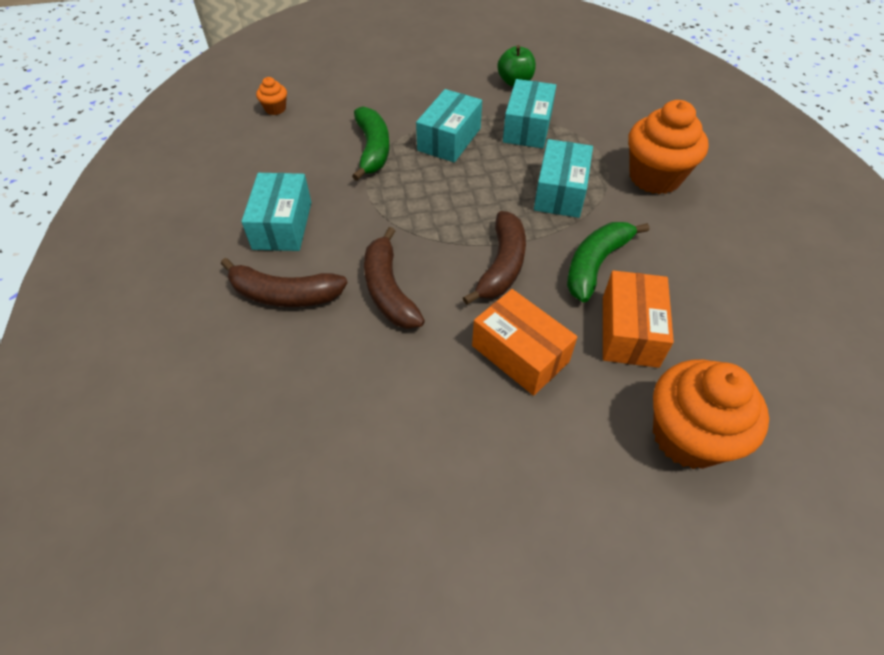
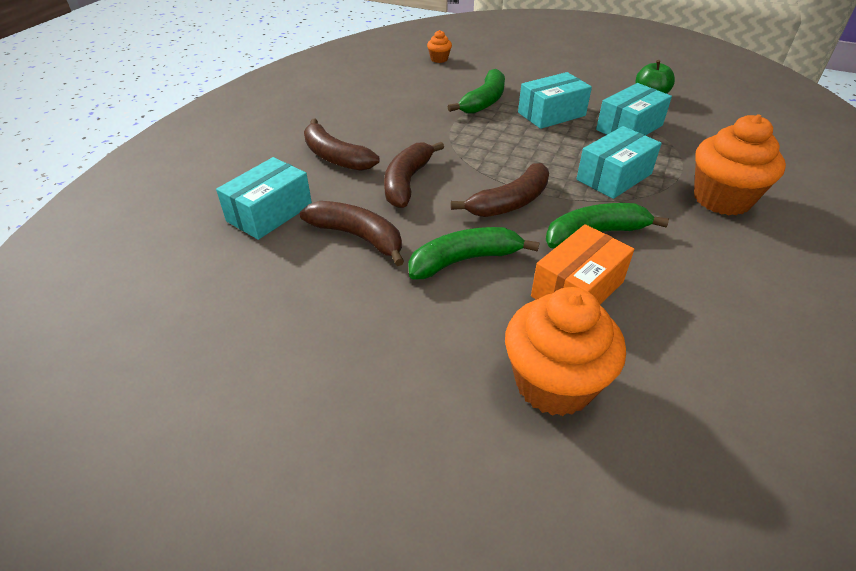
camera: 35 degrees right, 10 degrees down
(282, 225) = (375, 121): turquoise box -> turquoise box (269, 213)
(402, 383) = (358, 237): none -> brown banana
(520, 353) = (464, 260): orange box -> green banana

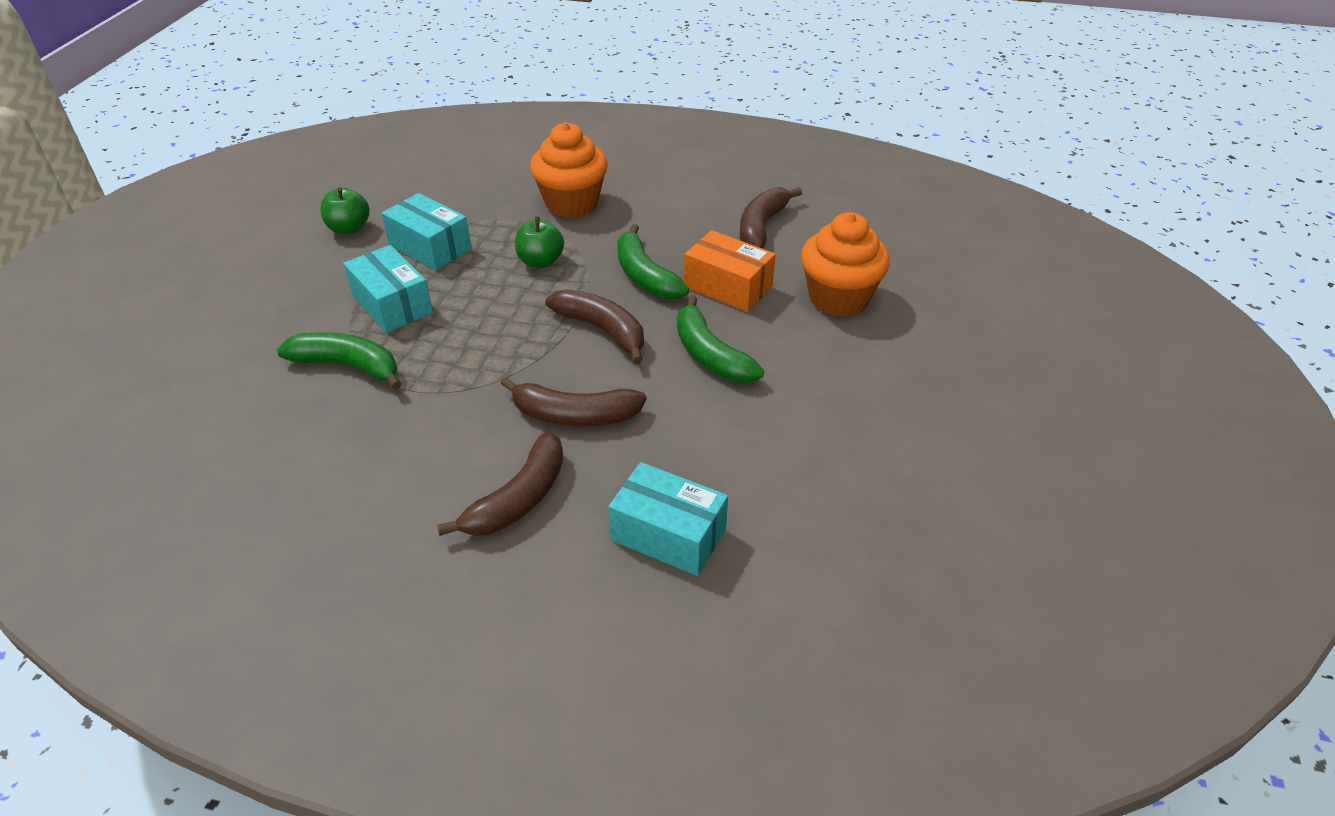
camera: 100 degrees left, 0 degrees up
(358, 237) = (695, 439): brown banana -> brown banana (762, 227)
(439, 59) = (171, 431): orange cupcake -> none
(614, 177) = (540, 261): turquoise box -> green apple

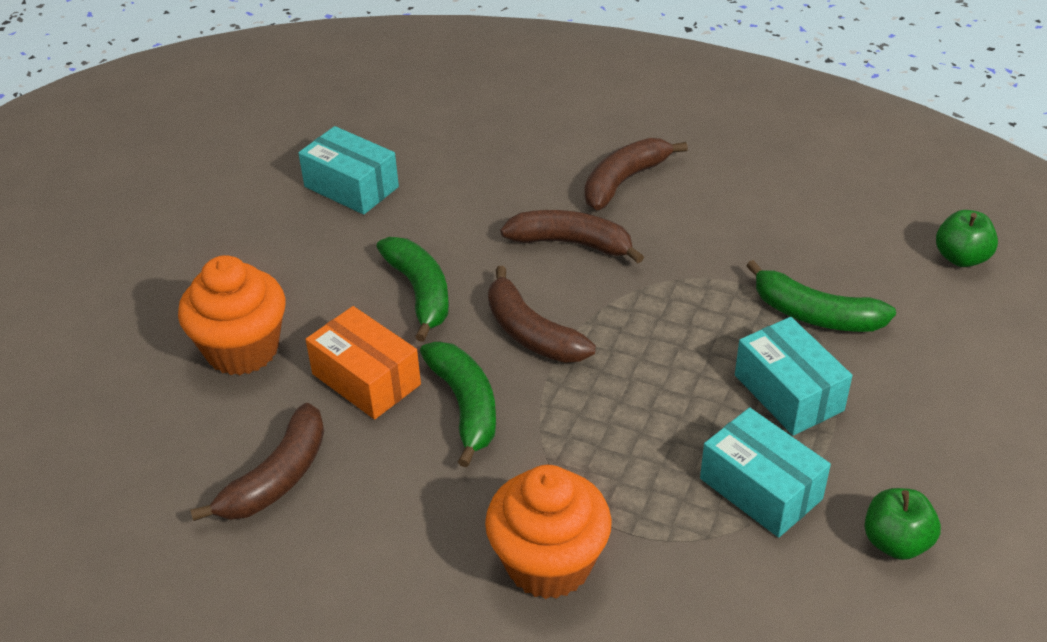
camera: 170 degrees left, 0 degrees up
(540, 261) = (601, 445): green apple -> green apple (961, 258)
(668, 534) = (505, 149): turquoise box -> turquoise box (351, 187)

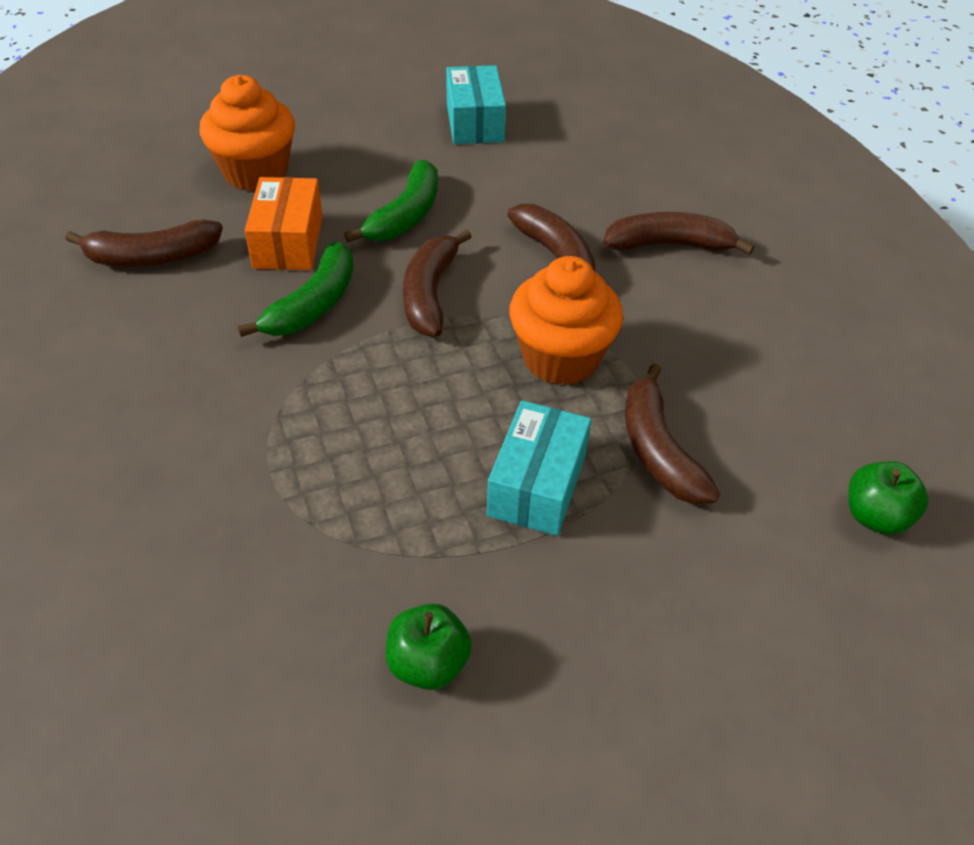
camera: 45 degrees right, 5 degrees up
(549, 563) = (194, 441): orange cupcake -> orange cupcake (560, 358)
(760, 489) = (400, 528): turquoise box -> none
(815, 314) = (658, 450): green banana -> brown banana

